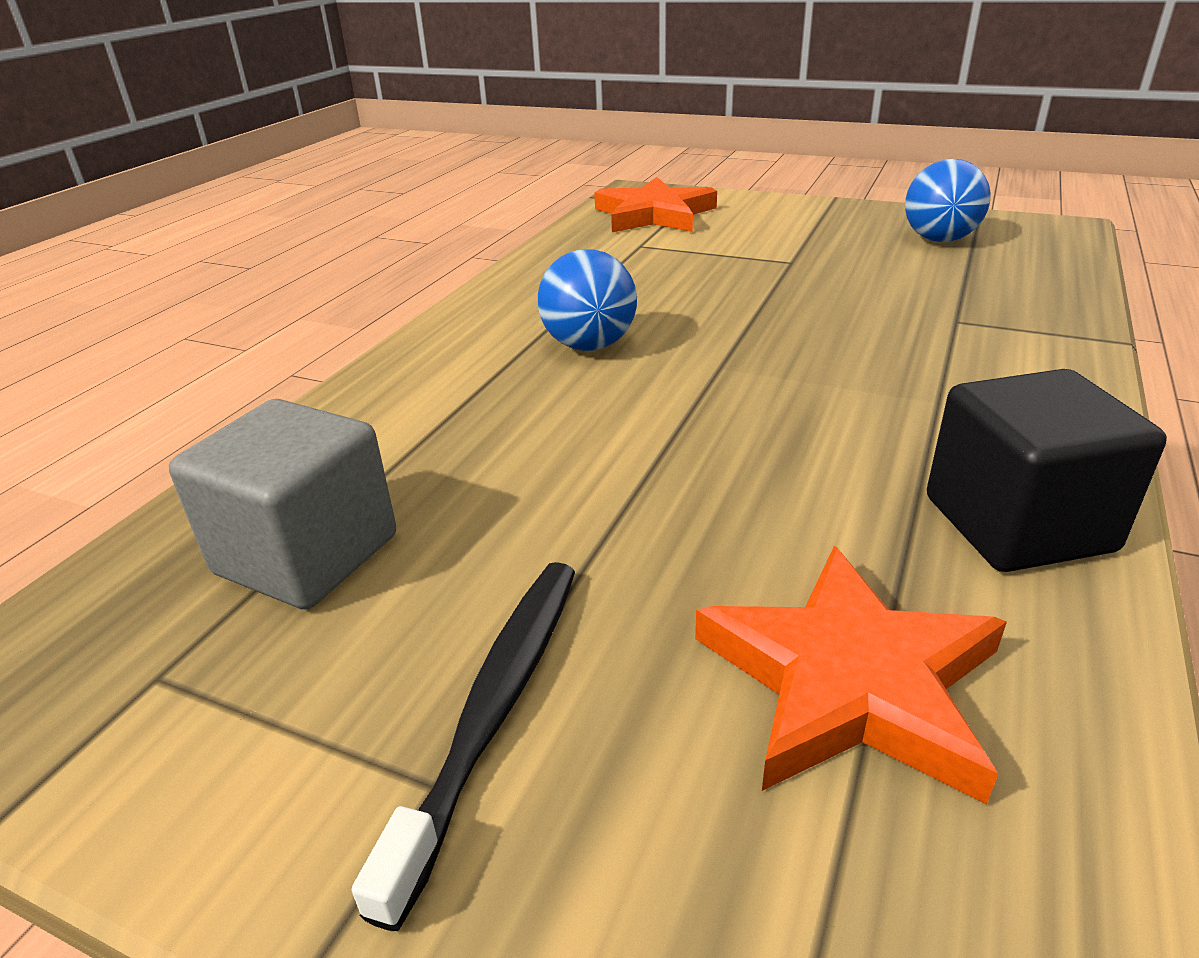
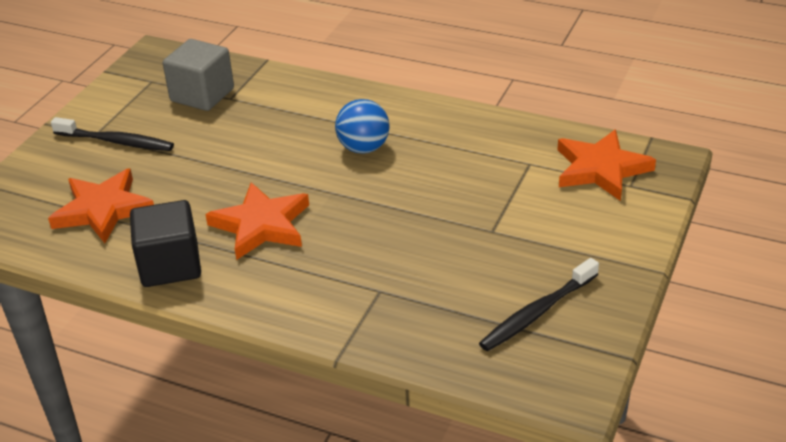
camera: 90 degrees right, 5 degrees up
(836, 425) = (261, 225): none -> orange star
(939, 240) = (537, 313): blue ball -> black toothbrush

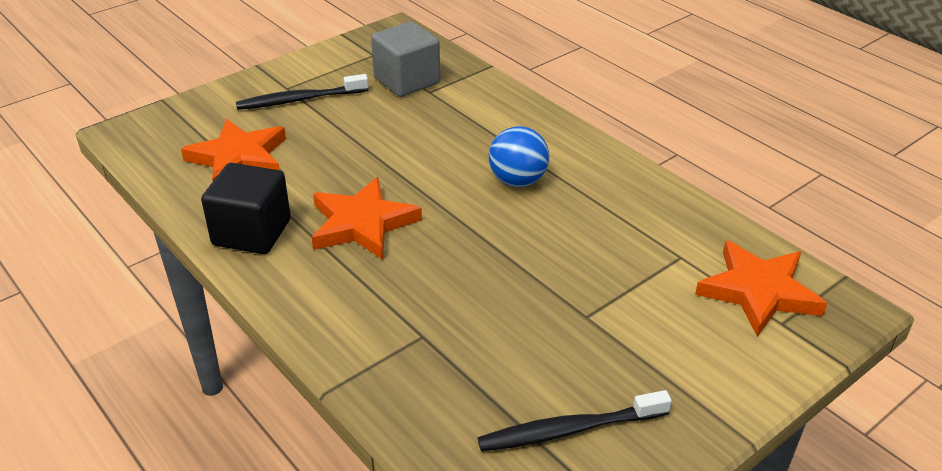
camera: 25 degrees right, 0 degrees up
(116, 141) = (300, 100): black toothbrush -> black toothbrush turned 120 degrees clockwise

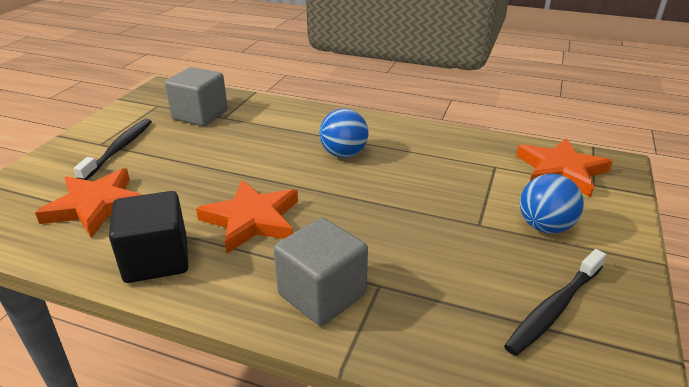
camera: 30 degrees left, 5 degrees down
(300, 100) = (119, 149): black toothbrush -> black toothbrush turned 150 degrees clockwise
(363, 322) = (322, 294): none -> grey cube
(657, 348) = (544, 227): none -> blue ball

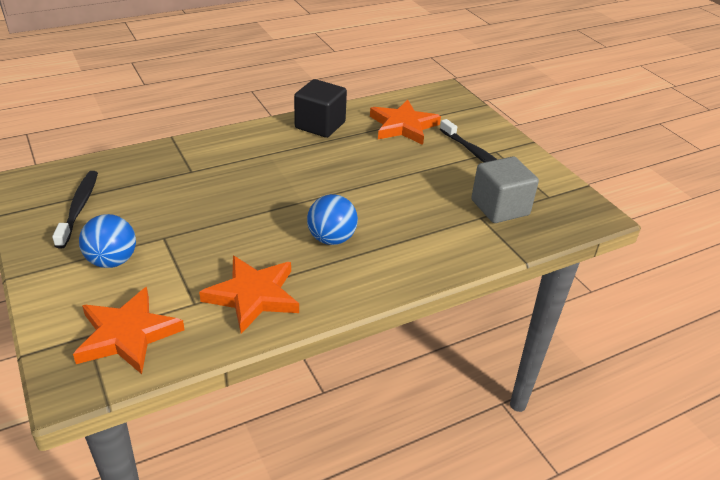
camera: 130 degrees right, 5 degrees up
(252, 220) = (310, 163): orange star -> orange star (253, 296)
(322, 294) = (216, 153): grey cube -> none

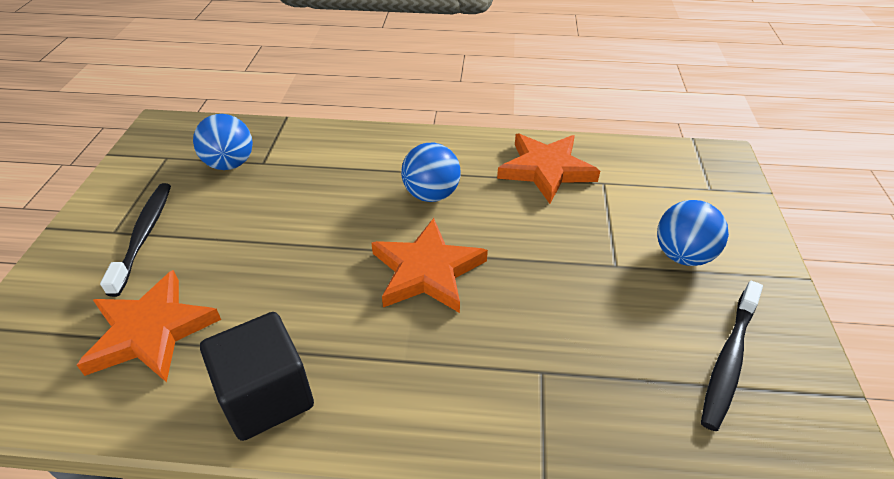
camera: 145 degrees left, 5 degrees up
(127, 334) = (672, 177): orange star -> orange star (427, 271)
(500, 207) = (230, 164): grey cube -> blue ball

